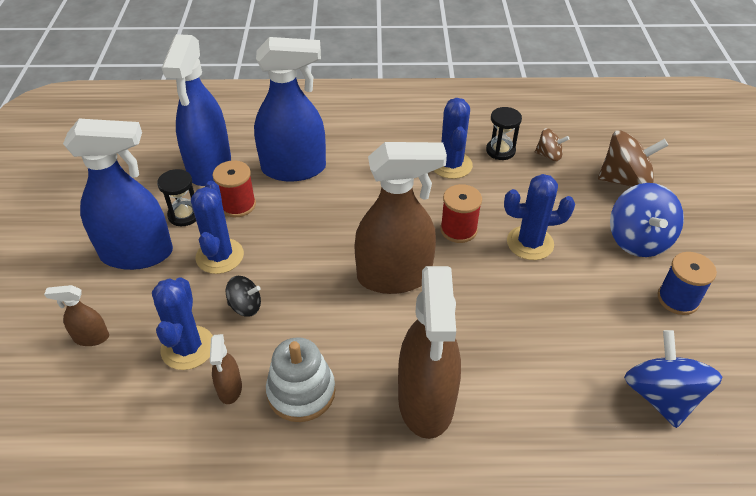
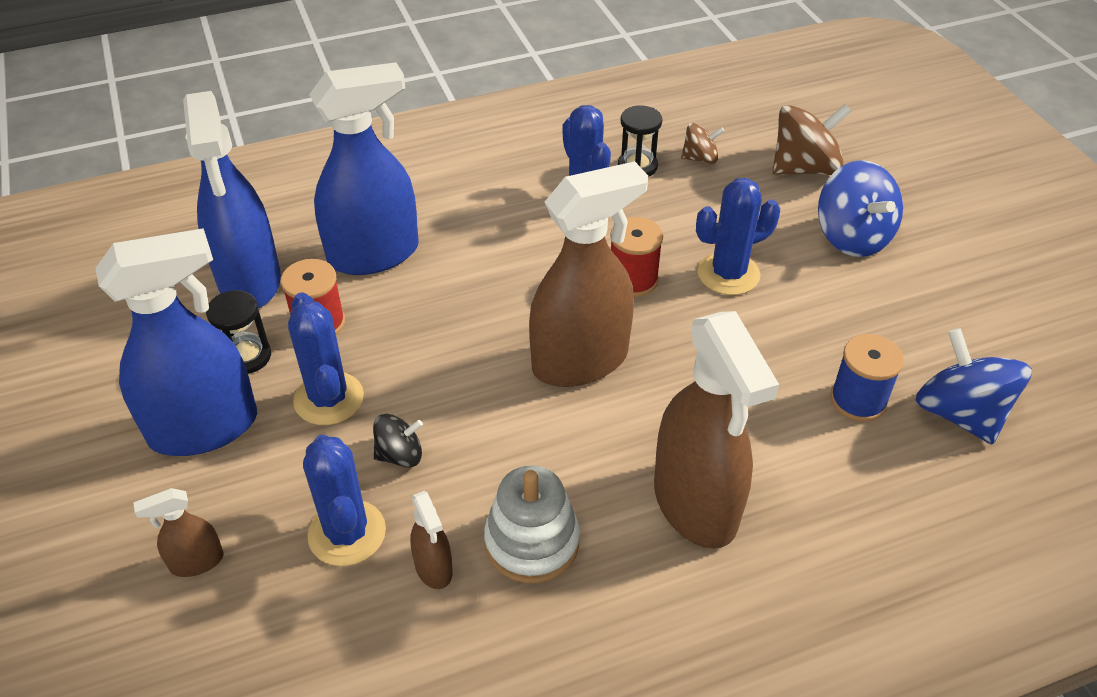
camera: 20 degrees left, 0 degrees up
(678, 299) = (927, 295): blue spool -> blue spool (858, 400)

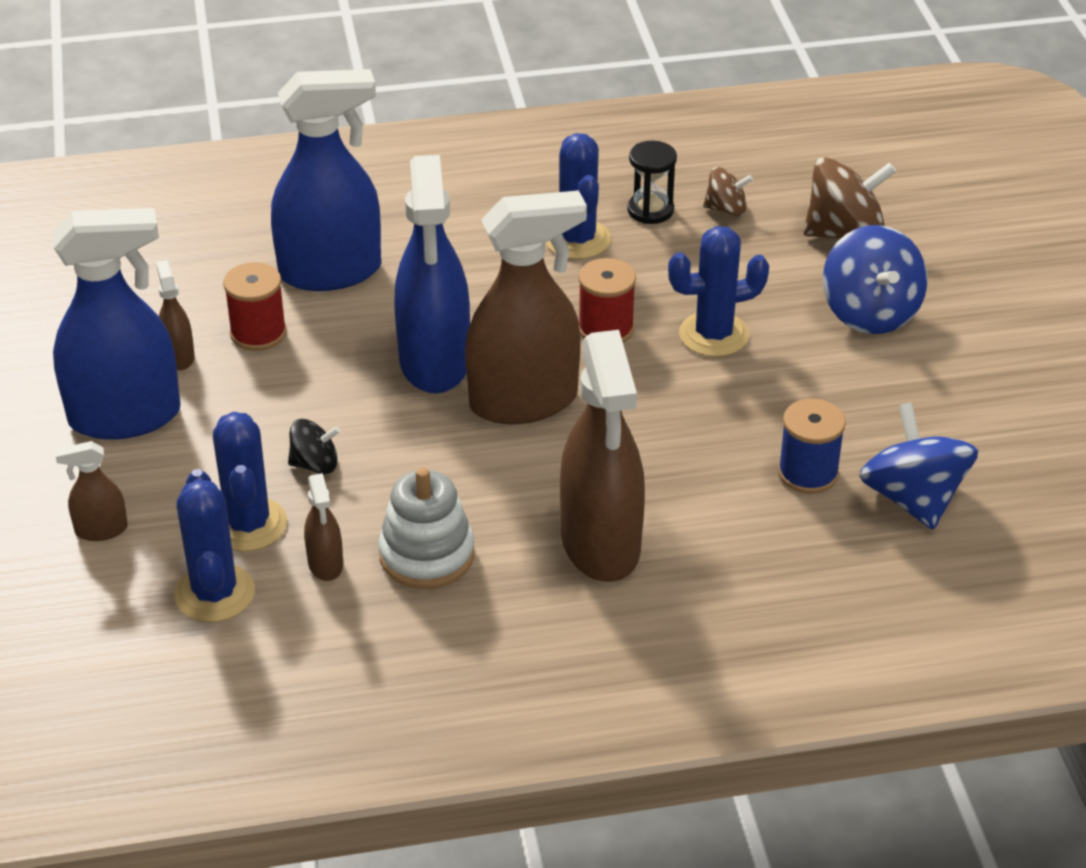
camera: 10 degrees right, 5 degrees down
(247, 356) = (178, 356): black hourglass -> brown spray bottle
(250, 281) = (194, 284): blue spray bottle -> blue spray bottle (434, 362)
(328, 399) = (254, 405): blue cactus -> blue cactus (215, 593)

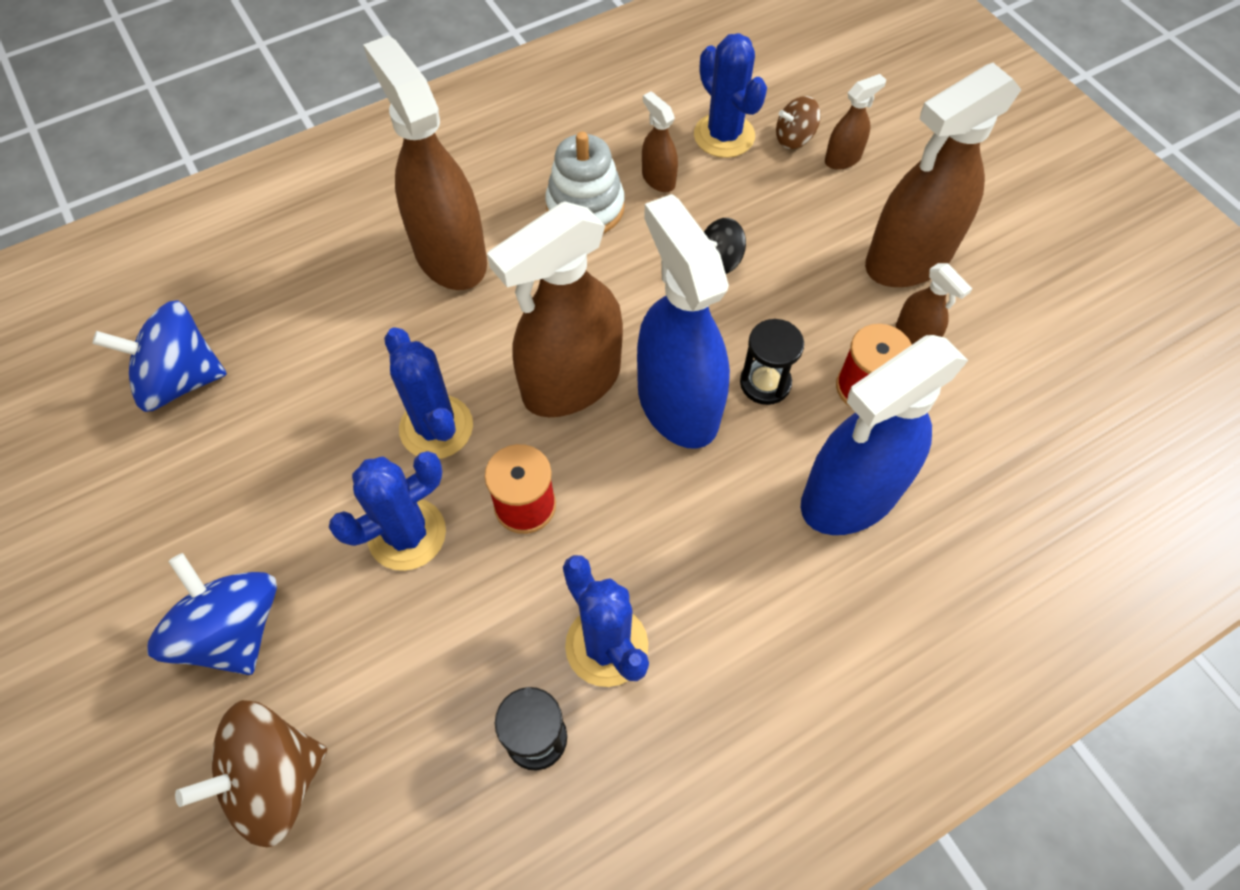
camera: 160 degrees right, 20 degrees up
(125, 417) = (907, 260): blue spray bottle -> brown spray bottle
(248, 525) = (737, 193): blue cactus -> blue cactus (436, 427)
(344, 357) = (765, 383): none -> black hourglass
(726, 209) = (439, 776): brown spinning top -> brown spinning top (794, 138)
(808, 473) = (282, 379): blue spool -> none
(913, 499) = (181, 380): blue spinning top -> blue spinning top turned 120 degrees clockwise

